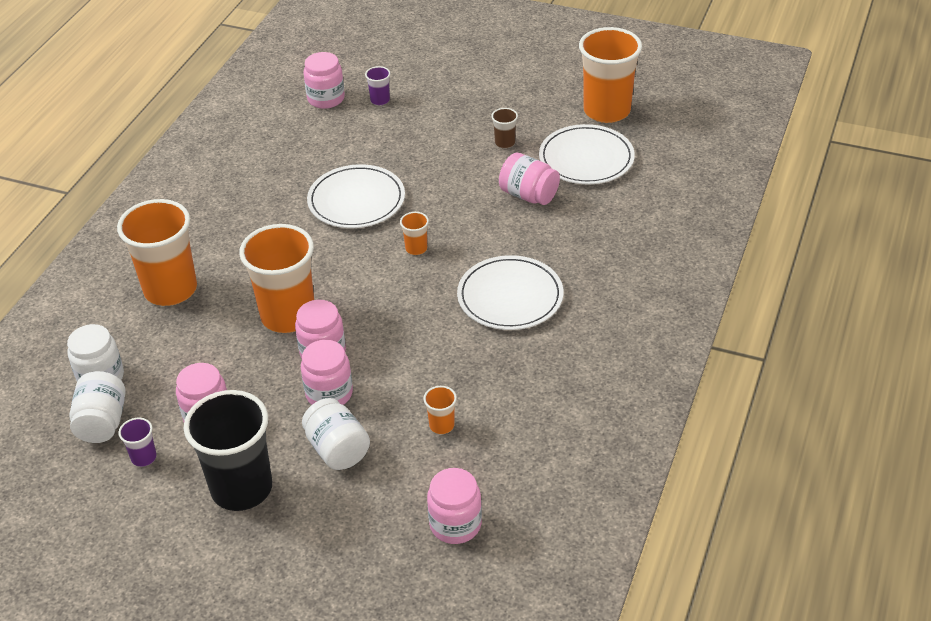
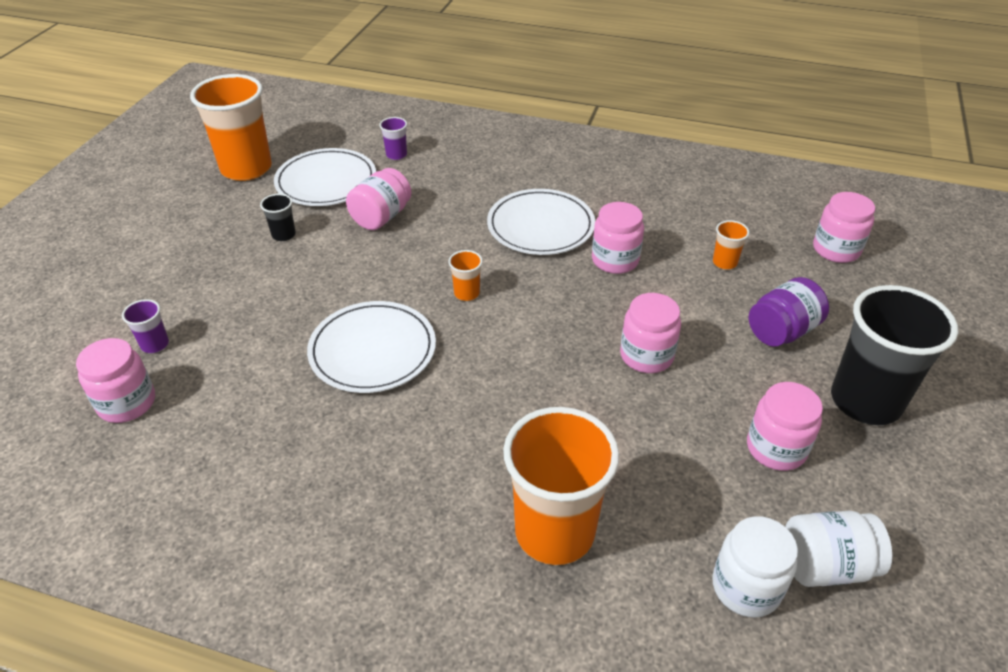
camera: 95 degrees left, 0 degrees up
(144, 457) = (863, 504): purple cup -> purple cup (396, 155)
(288, 316) = (591, 393): orange cup -> none
(329, 393) = (707, 345): pink jar -> pink jar (615, 260)
(337, 449) = (782, 331): white jar -> purple jar
(505, 143) = (283, 235): brown cup -> black cup

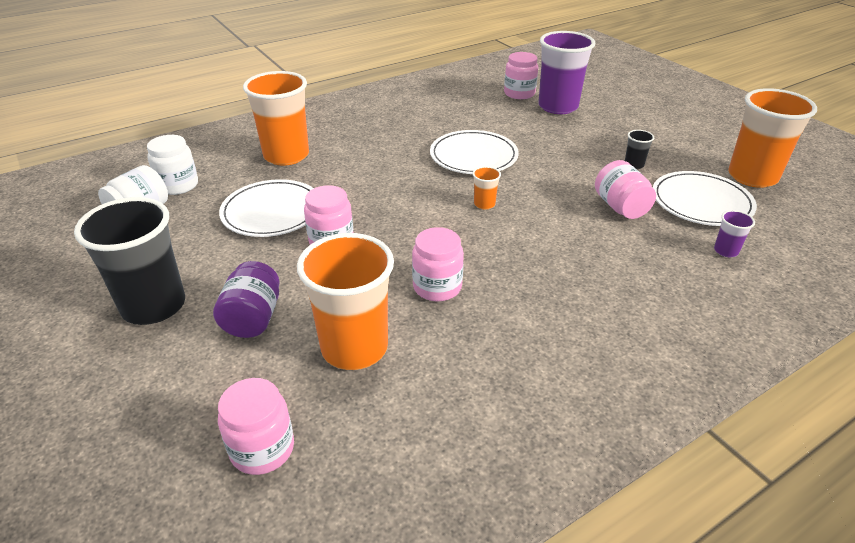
camera: 130 degrees right, 5 degrees down
(155, 344) = (558, 107): purple cup -> purple cup, size x2.37
(540, 226) = (527, 274): white plate -> white plate (272, 212)
(724, 263) = (354, 348): orange cup -> orange cup, size x2.37
(776, 448) = (202, 243): pink jar -> none

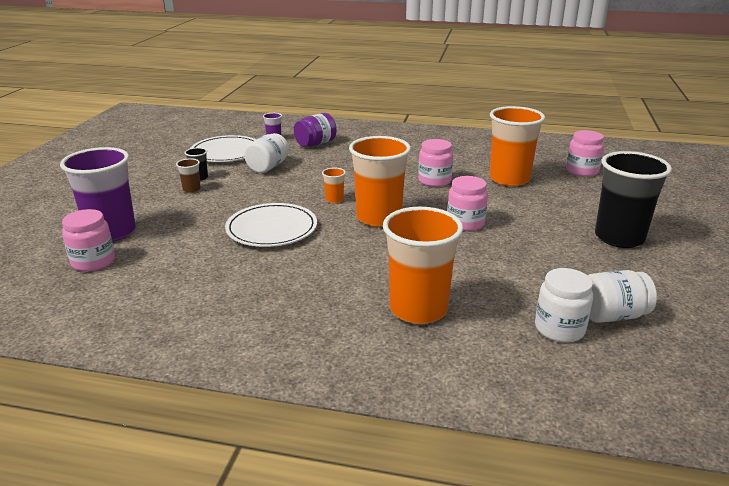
camera: 135 degrees left, 10 degrees down
(253, 318) = (555, 208): purple jar -> purple jar (315, 144)
(272, 212) = (488, 260): white plate -> none
(605, 153) = (191, 190): none -> brown cup
(620, 207) = (268, 167): pink jar -> white jar
(752, 177) = (168, 148): orange cup -> orange cup (379, 218)

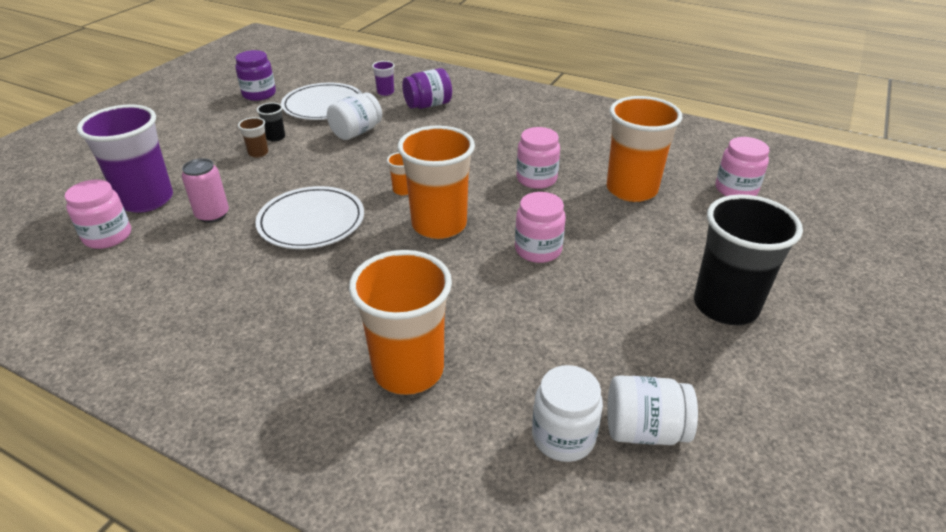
camera: 15 degrees right, 10 degrees up
(163, 150) = (259, 94): none -> purple jar
(181, 235) = (212, 215): none -> pink can

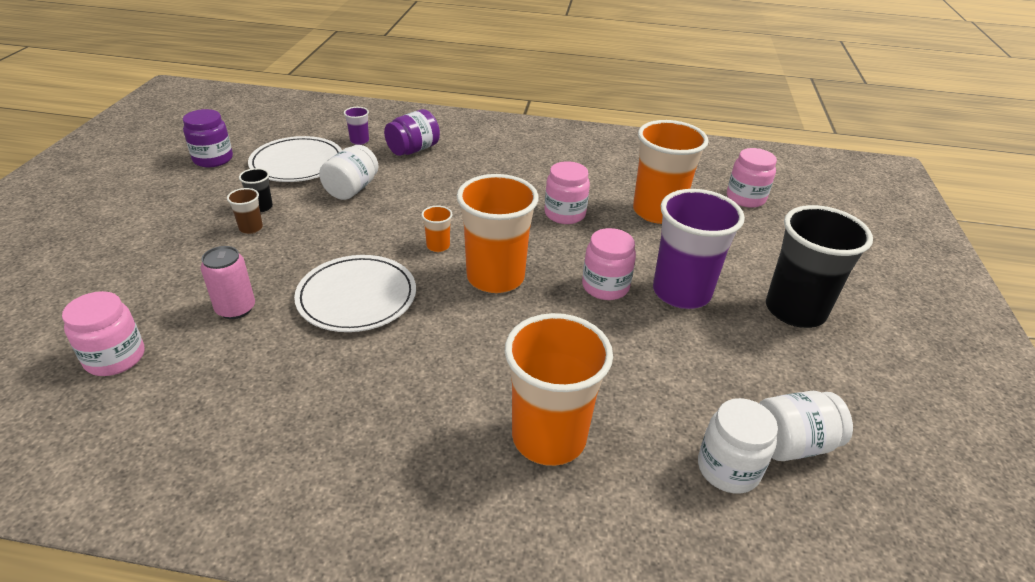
camera: 20 degrees left, 0 degrees up
(146, 200) = (141, 305): purple cup -> purple cup (681, 292)

